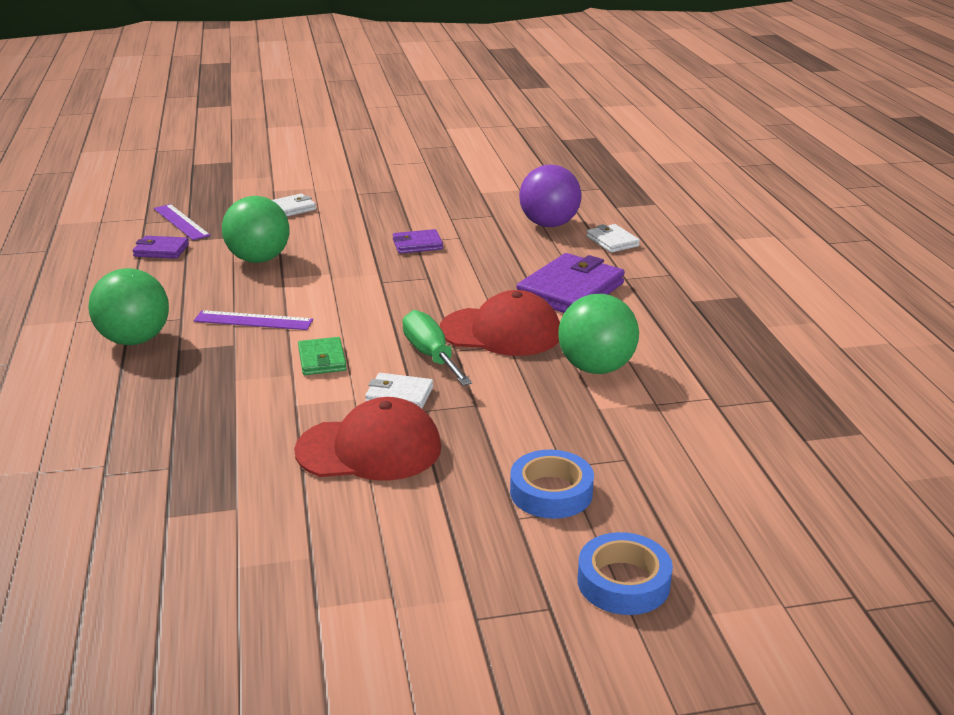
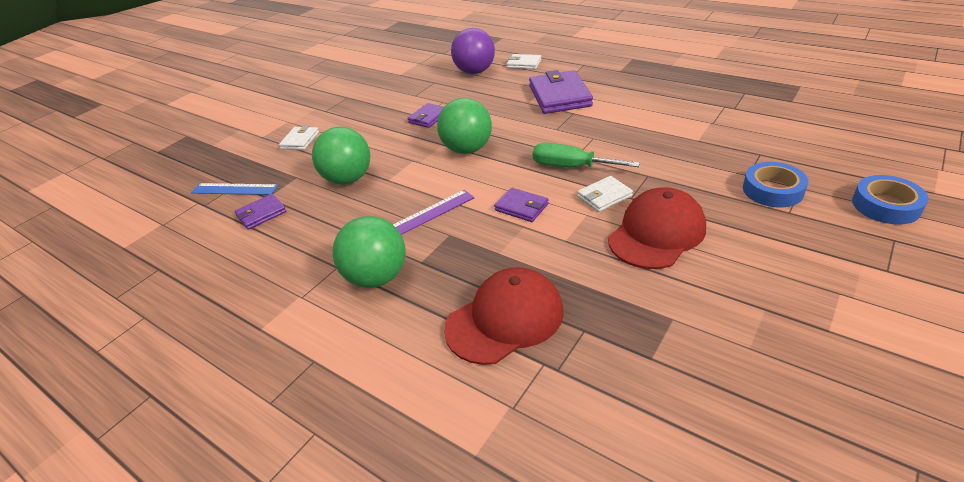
camera: 40 degrees left, 10 degrees up
(181, 222) = (234, 189): purple ruler -> blue ruler
(322, 360) = (521, 207): green wallet -> purple wallet
(501, 332) = (575, 134): red cap -> red cap (505, 319)
(596, 368) = (654, 123): green ball -> green ball (467, 149)

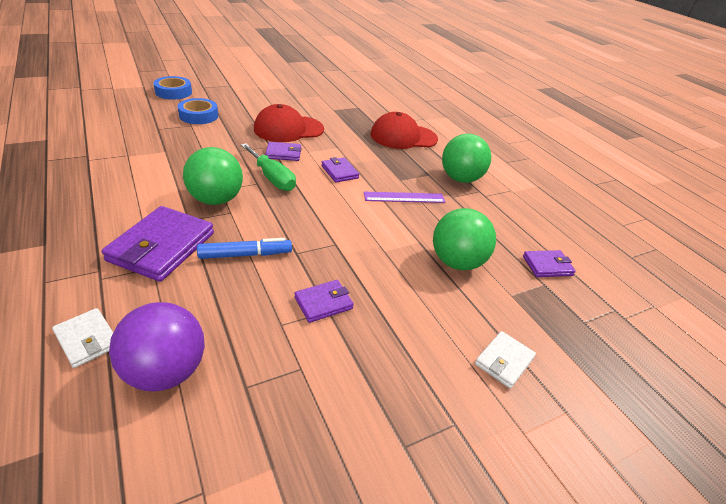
camera: 160 degrees left, 0 degrees up
(234, 189) = (584, 315): blue ruler -> none
(467, 149) = (326, 234): green ball -> green ball (216, 200)
(505, 115) = (245, 255): none -> blue marker
(604, 196) = (283, 153): white wallet -> purple wallet

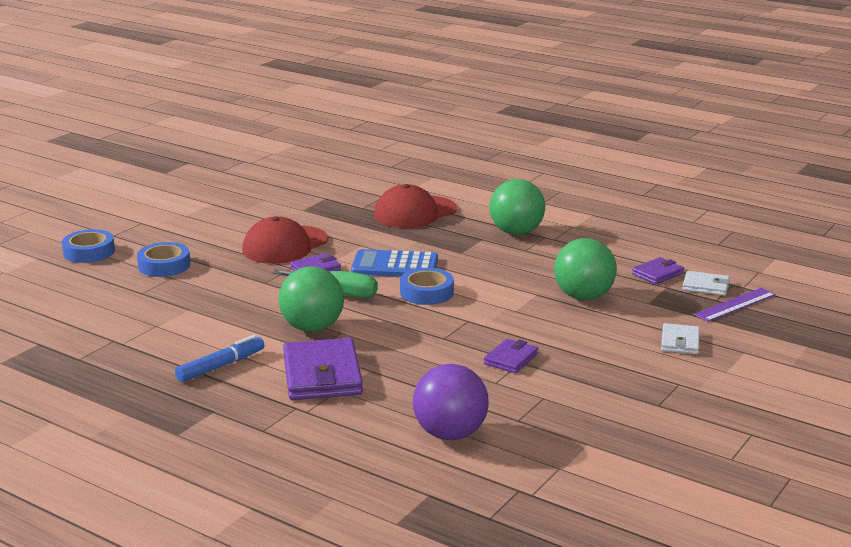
camera: 25 degrees left, 15 degrees down
(87, 339) = (363, 442): white wallet -> white wallet (705, 286)
(245, 255) = (403, 354): blue marker -> blue marker (221, 366)
(334, 204) = (426, 292): none -> blue tape
(339, 172) = (395, 266): purple wallet -> blue calculator
(404, 197) = (483, 265): purple ruler -> purple ruler (735, 305)

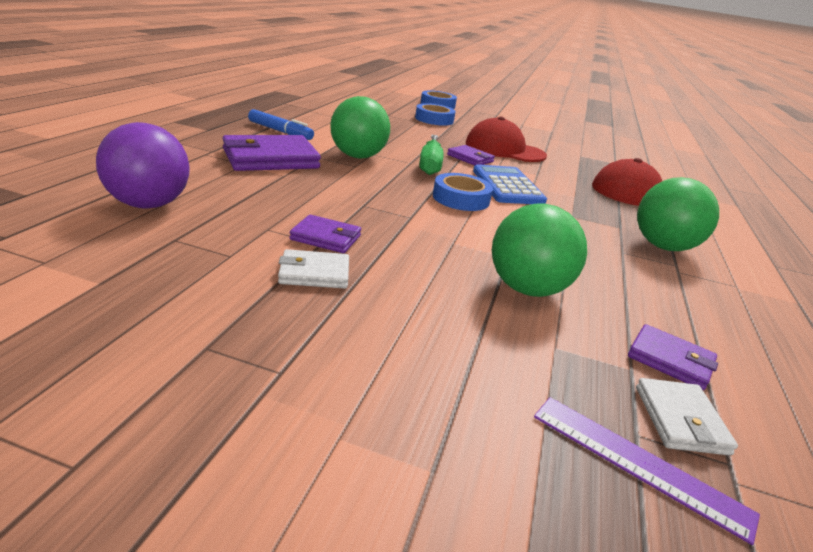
camera: 70 degrees right, 5 degrees up
(680, 342) = (433, 378): white wallet -> white wallet (314, 273)

